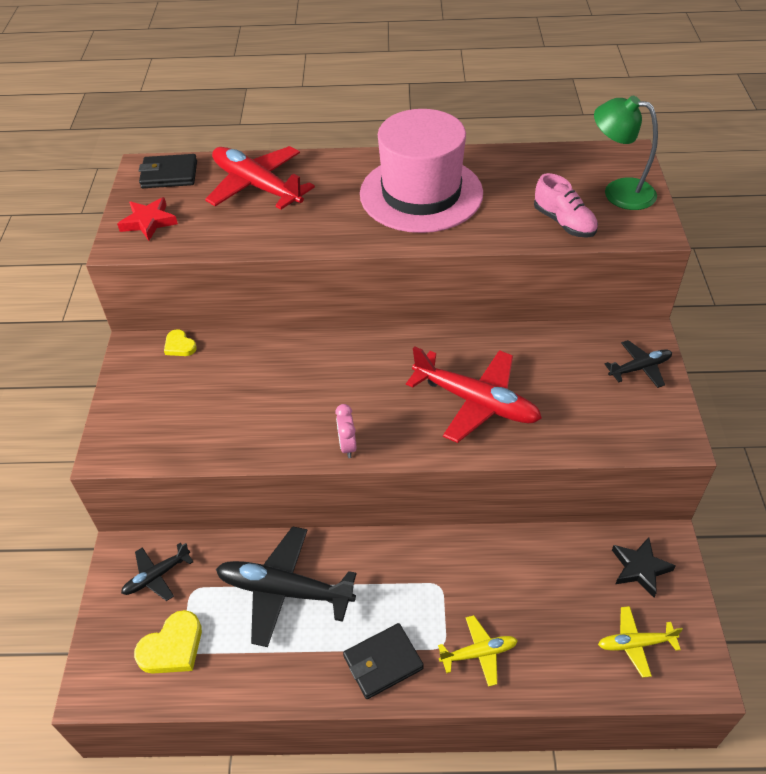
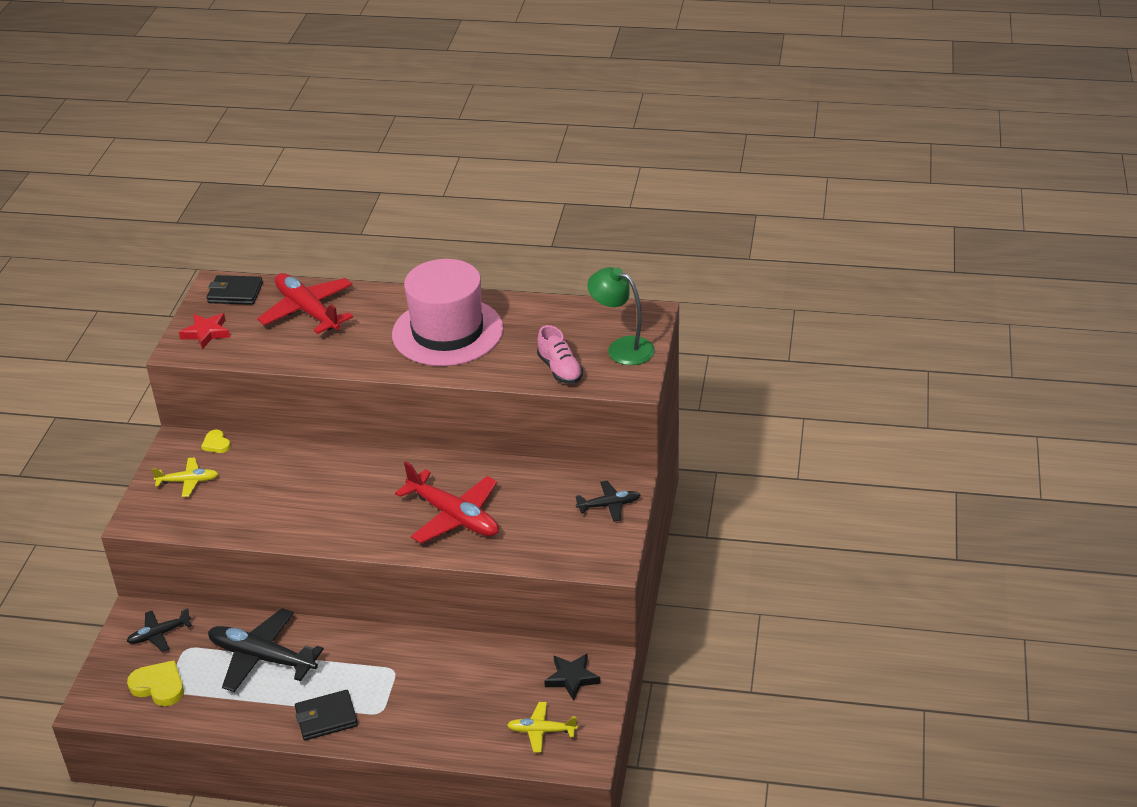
camera: 10 degrees right, 10 degrees down
(172, 647) = (159, 686): yellow heart -> yellow heart turned 120 degrees counterclockwise
(347, 446) = (332, 538): pink clock -> none
(478, 653) = (407, 721): yellow plane -> yellow plane (188, 481)

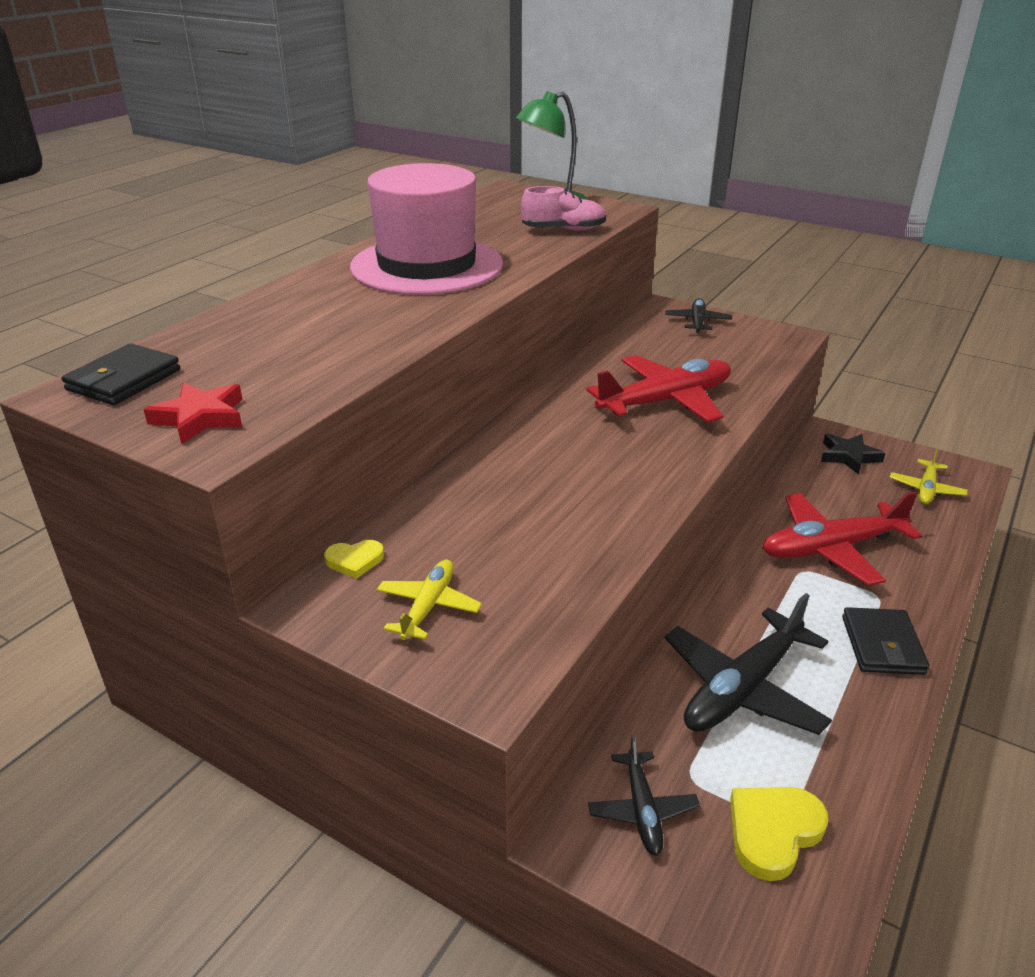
camera: 70 degrees left, 5 degrees down
(308, 311) = (261, 334): red plane -> red plane (832, 548)

